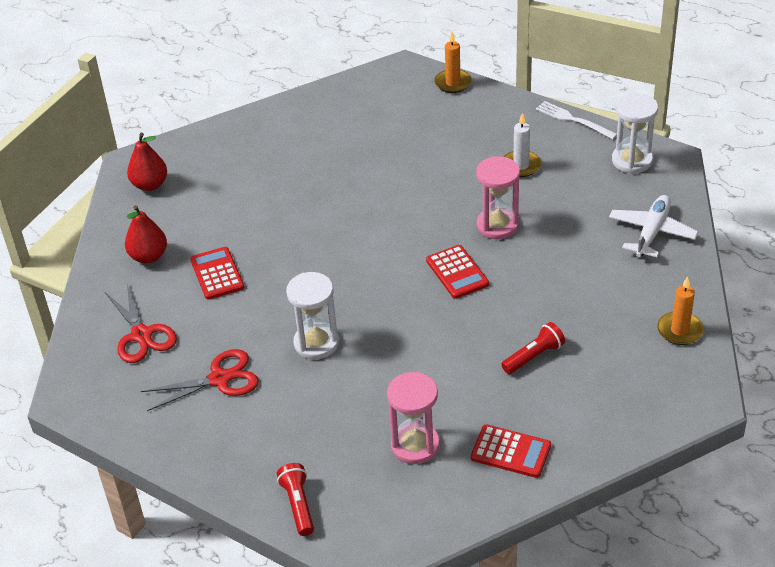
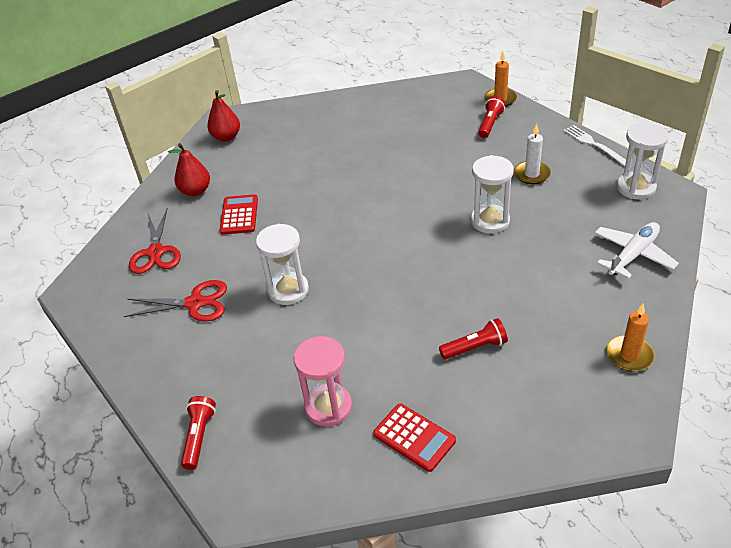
camera: 20 degrees right, 0 degrees up
(453, 115) = (490, 124): none -> red flashlight
(457, 272) = (437, 255): red calculator -> none
(497, 225) = (490, 221): pink hourglass -> white hourglass

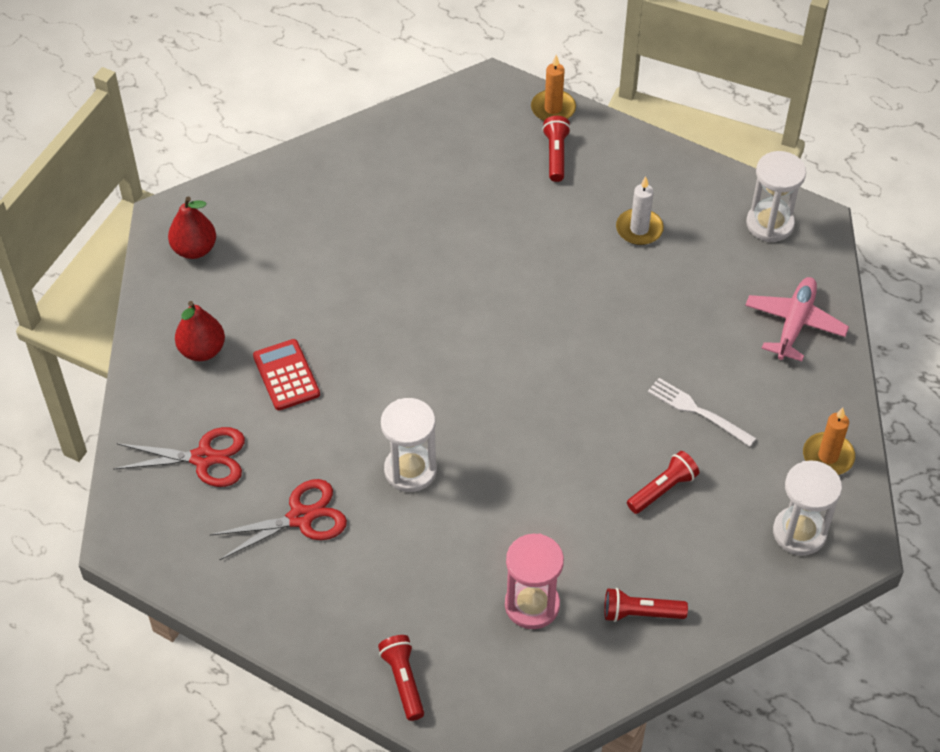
camera: 25 degrees left, 10 degrees up
(156, 252) = (203, 458): red scissors -> red scissors turned 60 degrees counterclockwise
(414, 437) = (640, 613): red calculator -> red flashlight
(490, 221) = (614, 312): white hourglass -> white hourglass (799, 532)
(594, 144) = (699, 165): white fork -> white fork (697, 411)
(633, 255) = (795, 324): white plane -> pink plane

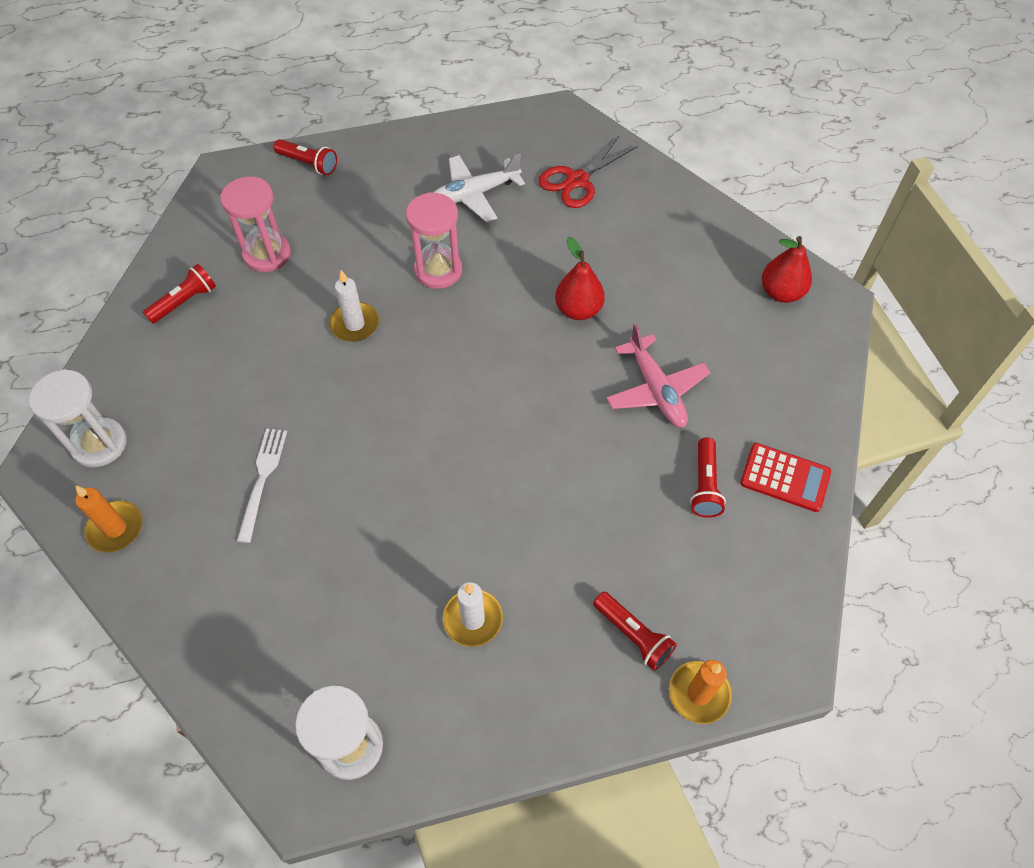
camera: 135 degrees right, 5 degrees up
(202, 350) = (672, 235): red pear -> red pear (578, 310)
(286, 375) = (597, 263): red calculator -> red calculator (785, 477)
(300, 517) = (474, 194): red scissors -> white plane
(410, 470) = (438, 270): white hourglass -> pink hourglass
(522, 477) = (355, 324): none -> white candle
(663, 489) = (239, 394): red flashlight -> red flashlight (704, 485)
(697, 411) = (262, 479): white fork -> white fork turned 75 degrees counterclockwise
(795, 324) = (237, 641): pink plane -> pink plane (656, 390)

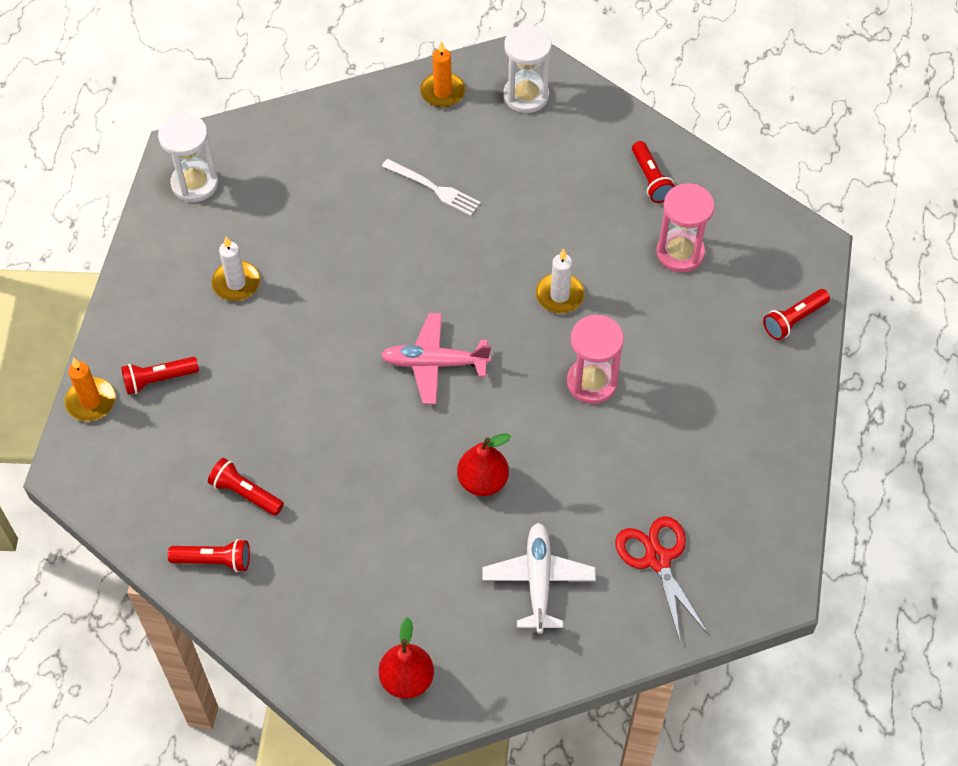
camera: 115 degrees right, 0 degrees up
(474, 194) = (681, 452): white plane -> white plane (538, 580)
(656, 390) = (358, 503): pink plane -> pink plane (434, 363)
(785, 477) = (214, 561): red calculator -> red flashlight

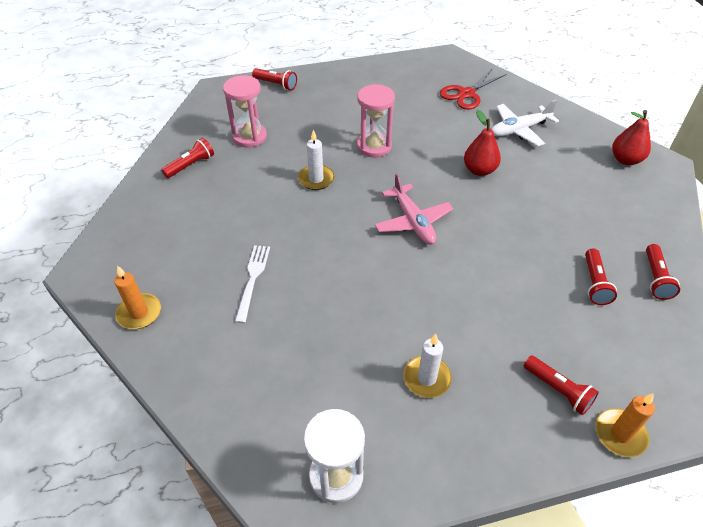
camera: 115 degrees left, 10 degrees down
(214, 561) = (655, 278): red flashlight -> red flashlight turned 150 degrees counterclockwise
(526, 96) = (127, 256): white hourglass -> none

